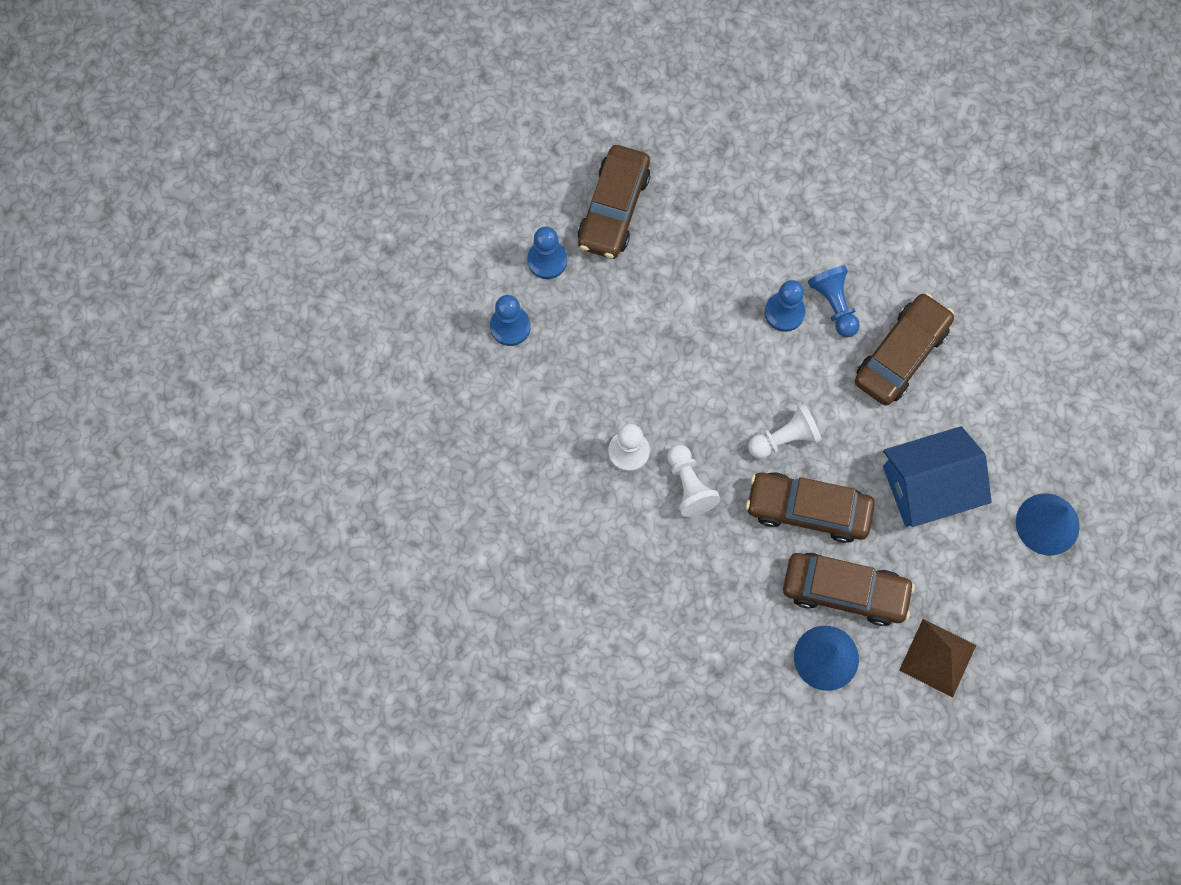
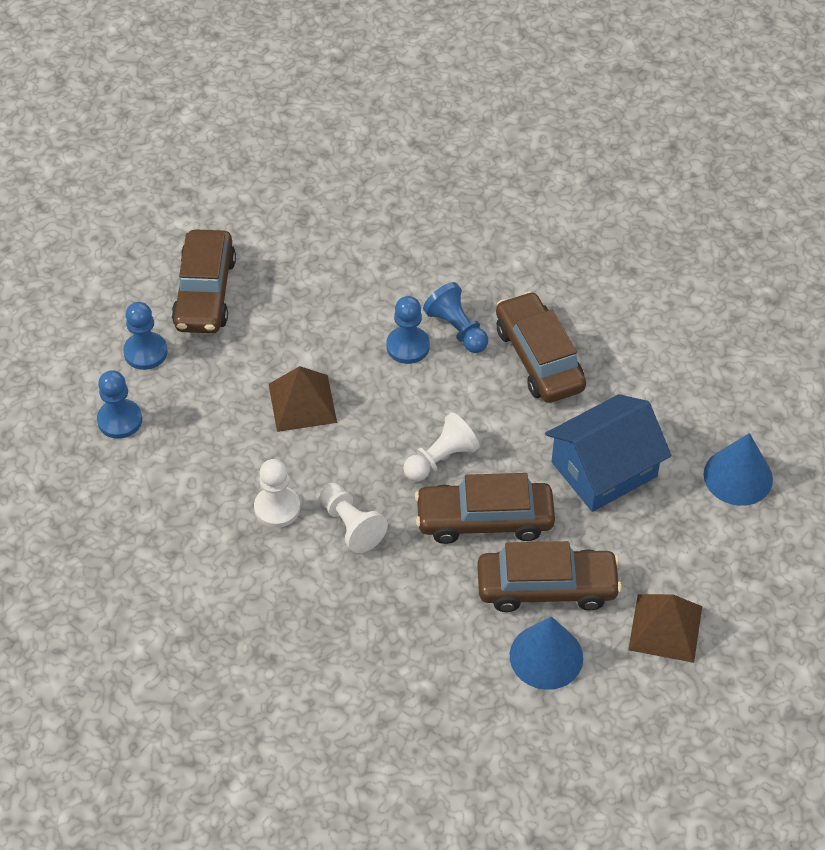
camera: 15 degrees left, 20 degrees down
(675, 349) = (302, 403): none -> brown pyramid
(901, 354) = (539, 358): brown car -> brown car turned 45 degrees counterclockwise

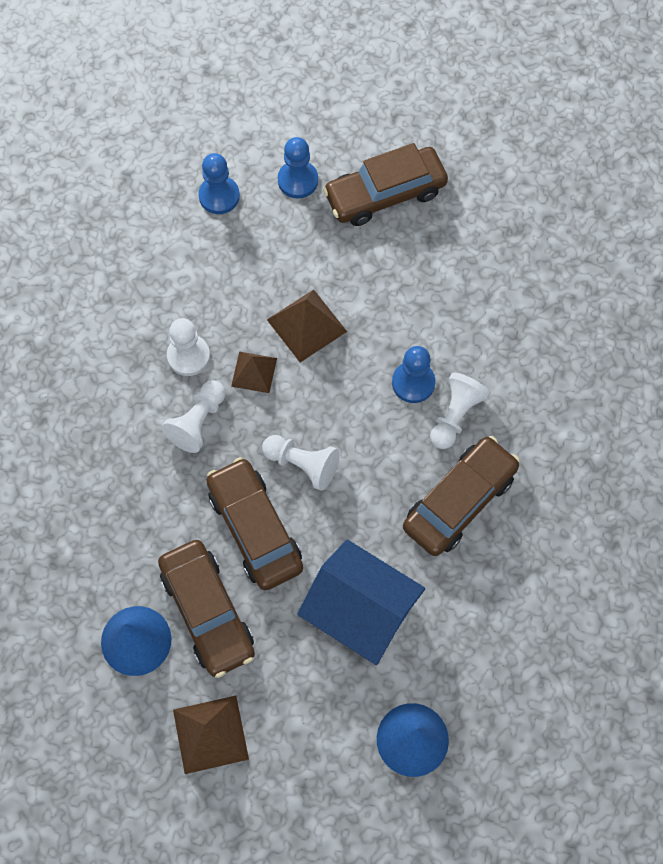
camera: 65 degrees right, 15 degrees up
(325, 461) = (254, 372): none -> brown pyramid
(457, 329) = (455, 416): blue pawn -> white pawn

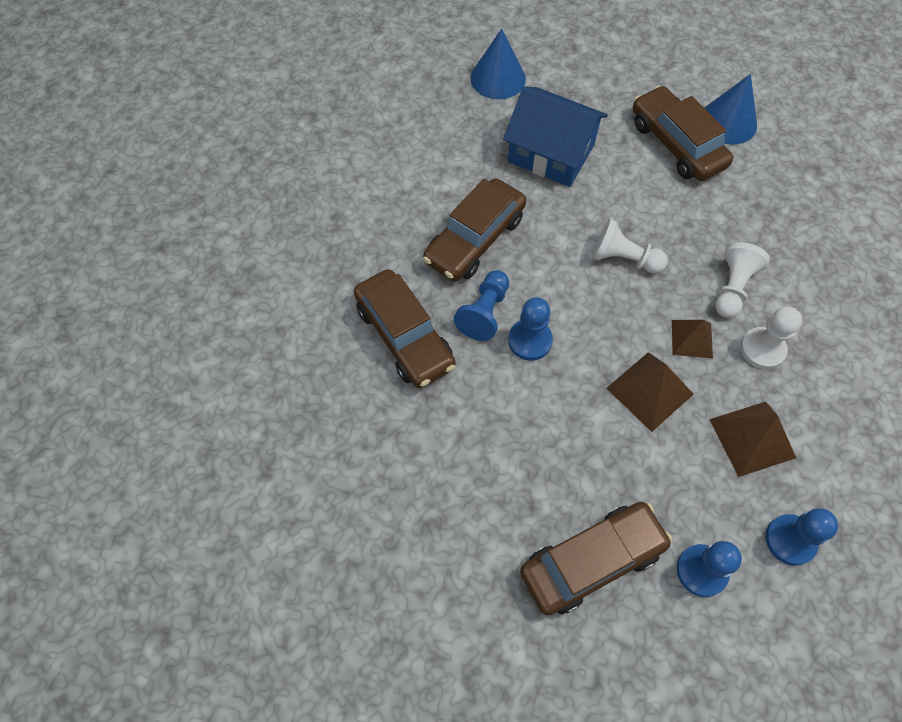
camera: 175 degrees right, 5 degrees down
(210, 734) = (651, 71): brown pyramid -> brown pyramid (752, 438)
(255, 529) = (653, 204): brown car -> brown car (404, 336)
(455, 416) = (484, 312): white pawn -> blue pawn

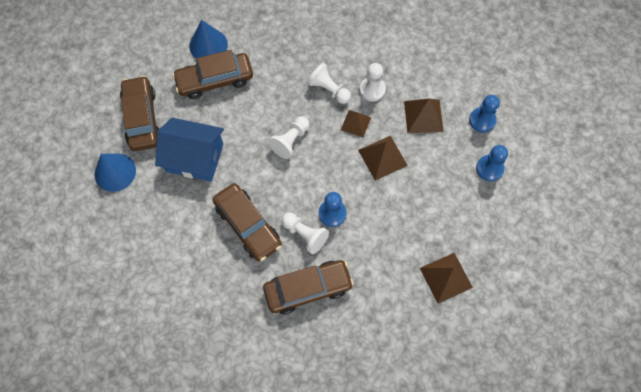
camera: 75 degrees left, 5 degrees up
(478, 532) = (446, 277): none -> brown pyramid
(484, 312) = (305, 235): blue pawn -> white pawn
(551, 153) = (194, 157): blue house -> blue house turned 60 degrees clockwise
(591, 561) = (474, 221): brown car -> brown car (142, 118)

